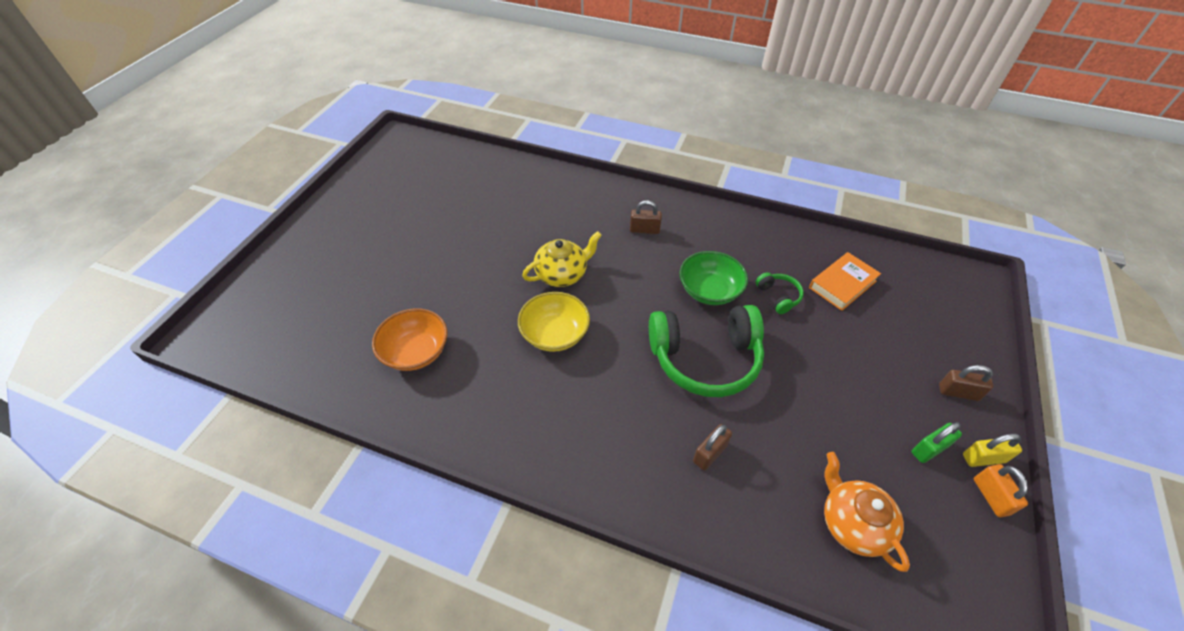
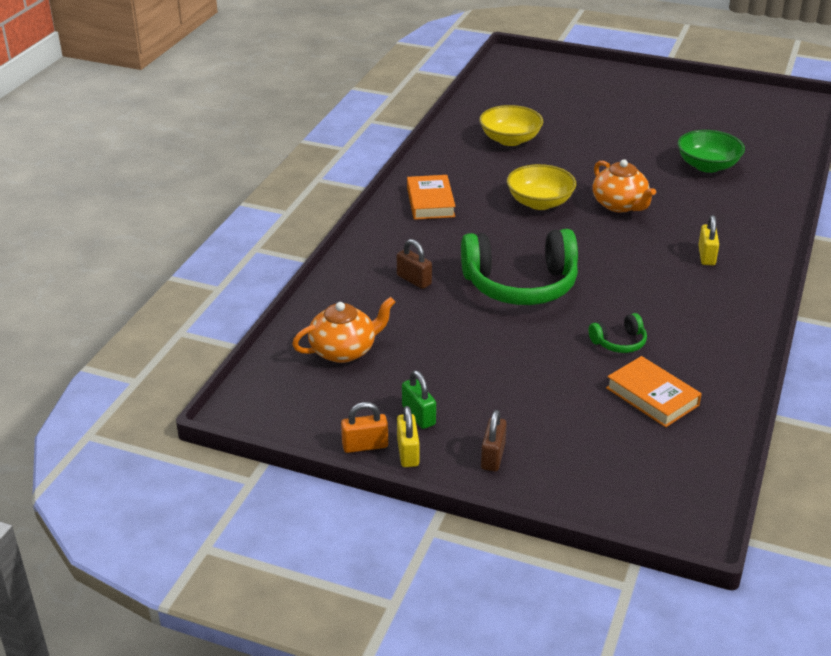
camera: 90 degrees right, 15 degrees down
(416, 352) = (510, 140): orange bowl -> yellow bowl
(548, 435) = (430, 202): none -> orange book
(562, 274) = (620, 205): yellow teapot -> orange teapot
(644, 230) = (706, 256): brown padlock -> yellow padlock
(705, 359) = (520, 285): green headphones -> green headphones turned 90 degrees counterclockwise
(709, 290) = (617, 294): green bowl -> green bowl (707, 166)

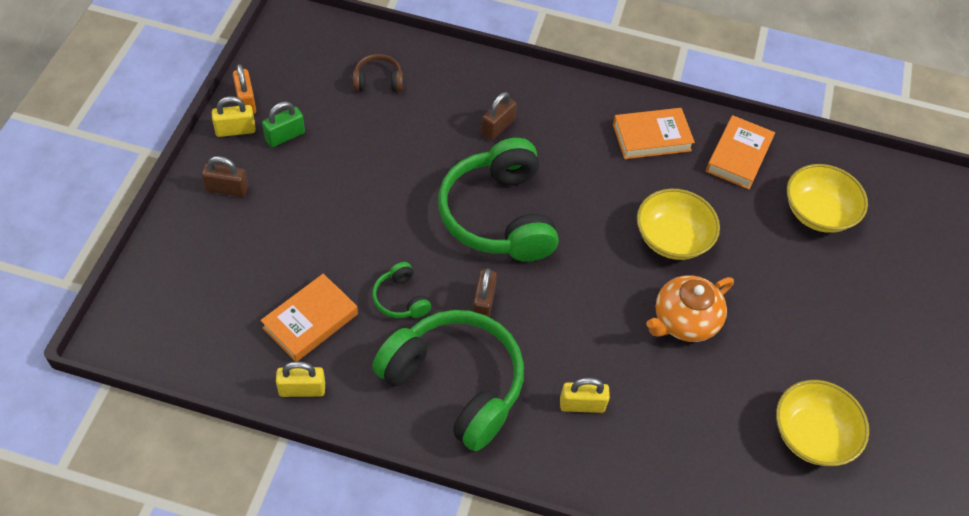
camera: 80 degrees right, 20 degrees up
(344, 350) = (378, 80): orange teapot -> brown headphones
(452, 165) = (738, 156): none -> orange book
(617, 298) = (483, 303): none -> brown padlock
(702, 316) = (455, 384): none -> green headphones
(707, 166) = (812, 435): green bowl -> yellow bowl
(727, 401) = (302, 389): none -> yellow padlock

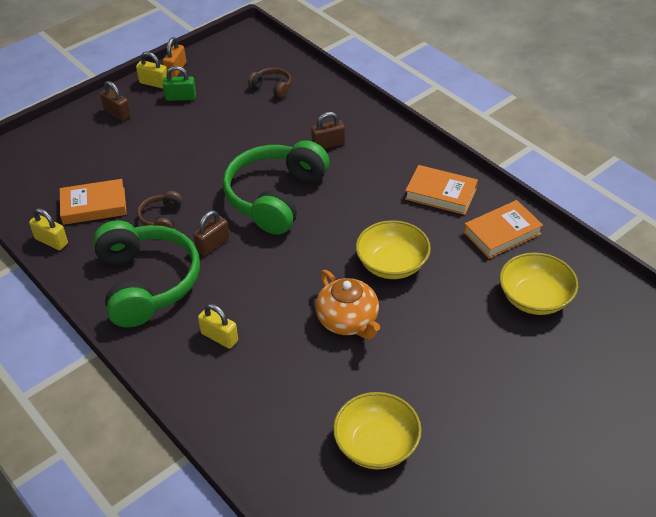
camera: 40 degrees right, 10 degrees down
(400, 299) = (161, 218): green headphones -> brown headphones
(684, 321) = (348, 321): orange teapot -> orange teapot turned 120 degrees counterclockwise

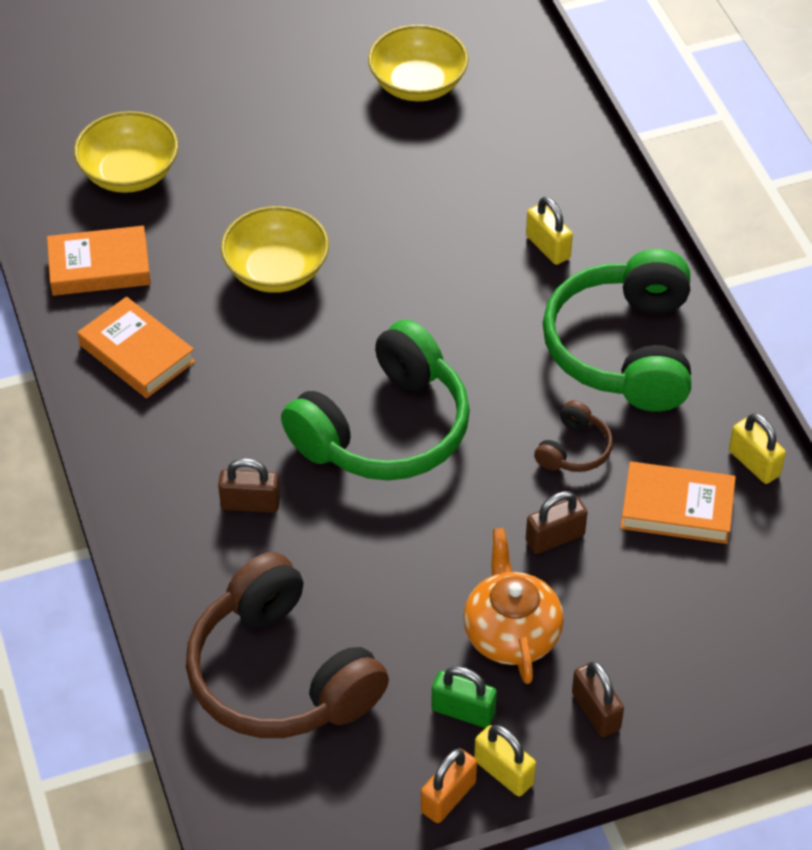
camera: 160 degrees left, 5 degrees up
(213, 244) = (511, 379): brown padlock -> brown padlock (555, 538)
(272, 87) = (281, 674): brown headphones -> brown headphones, size x2.29
(348, 321) = (376, 217): orange teapot -> orange teapot (511, 633)

